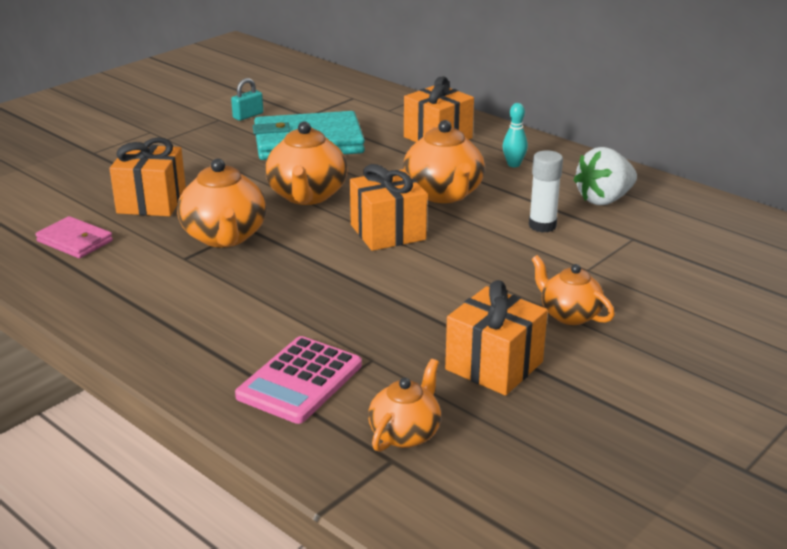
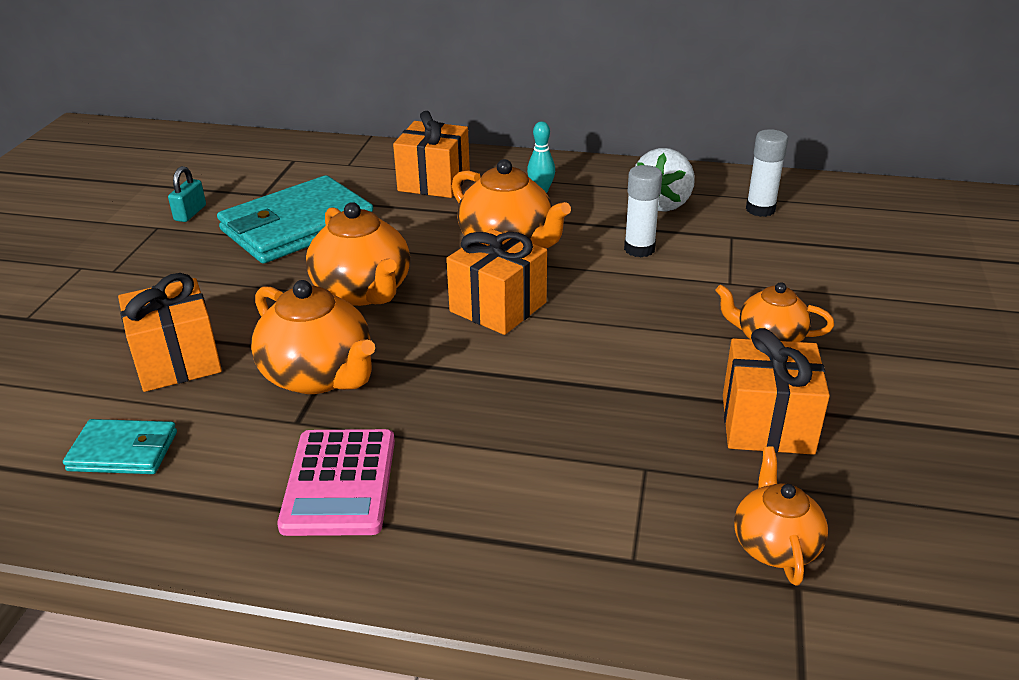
camera: 30 degrees left, 5 degrees up
(75, 241) = (123, 451): pink wallet -> turquoise wallet
(300, 381) = (600, 530): pink calculator -> pink calculator (339, 483)
(685, 226) = (760, 209): none -> white glue stick

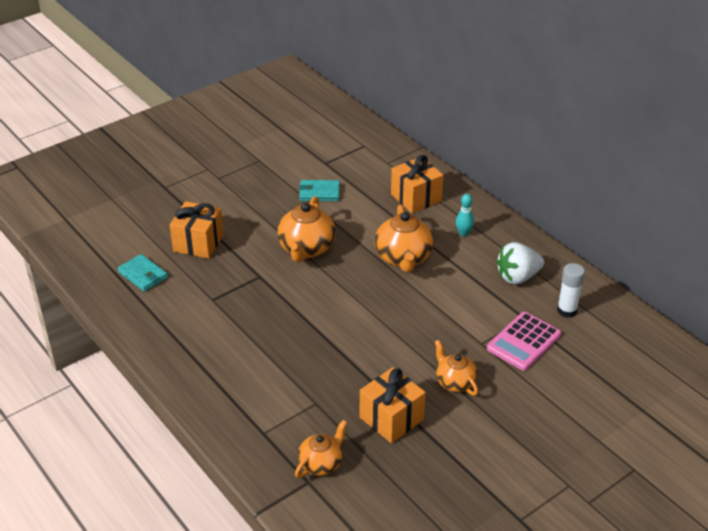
camera: 40 degrees right, 5 degrees up
(190, 213) = (281, 158): turquoise padlock -> none
(297, 226) = (319, 193): turquoise wallet -> turquoise wallet, size x0.51
(318, 376) = (242, 282): orange teapot -> none
(339, 483) = (200, 335): pink calculator -> pink calculator (524, 342)
(498, 307) = (354, 291): orange gift -> none
(639, 249) = (464, 298): white glue stick -> none

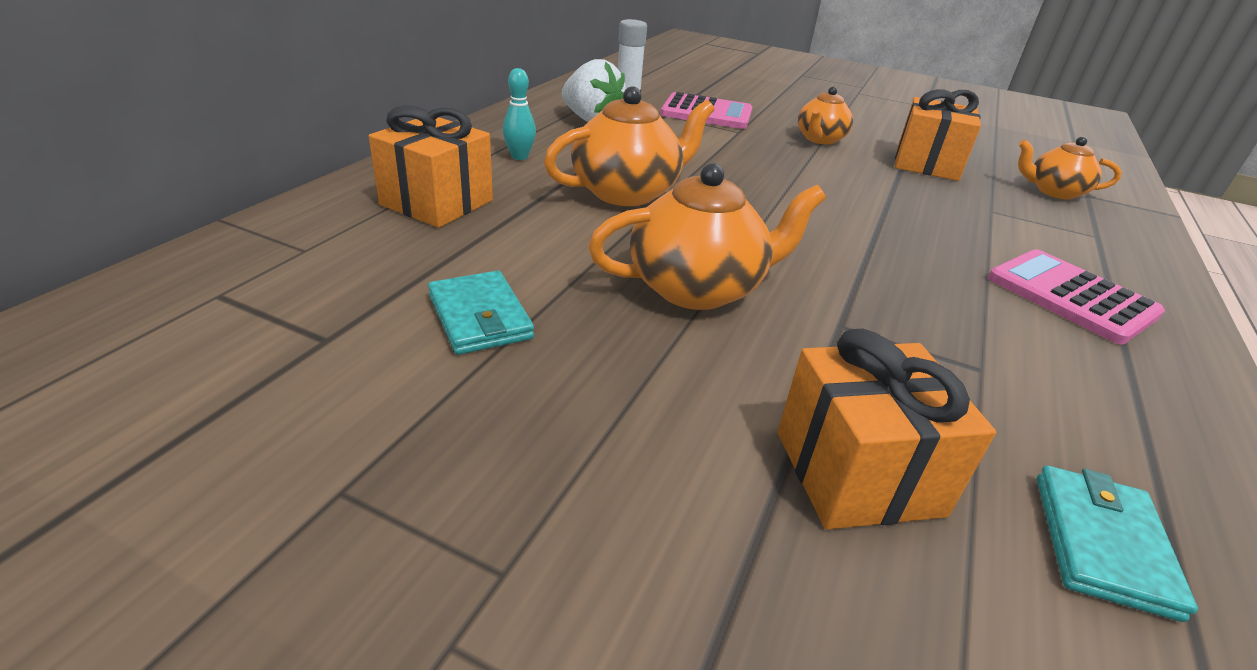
camera: 120 degrees left, 5 degrees down
(228, 366) = (1071, 297): none -> pink calculator

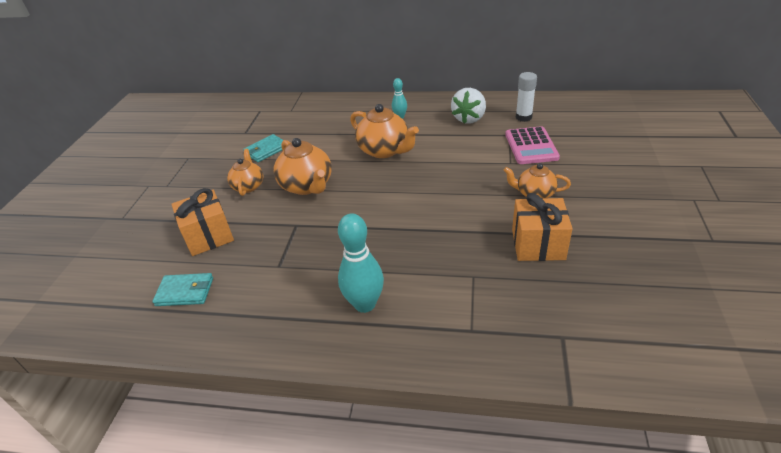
camera: 80 degrees right, 5 degrees up
(437, 202) = (340, 117): orange gift -> none
(1054, 192) = (548, 314): orange teapot -> orange teapot (248, 186)
(1071, 297) = (365, 304): pink calculator -> turquoise bowling pin

